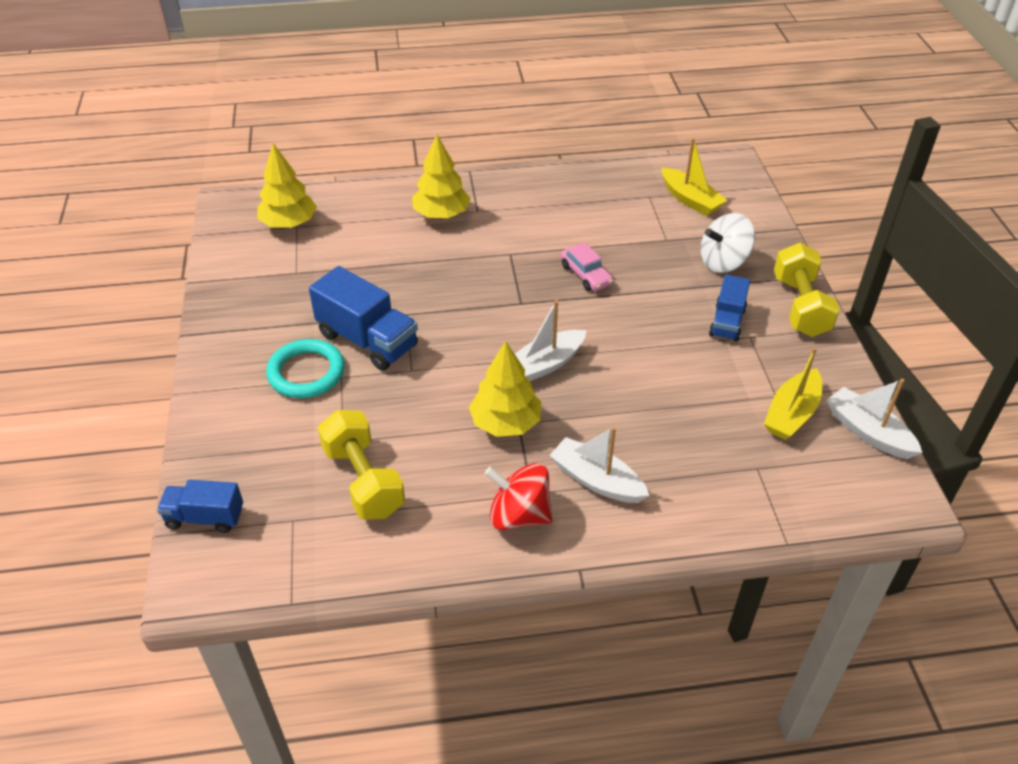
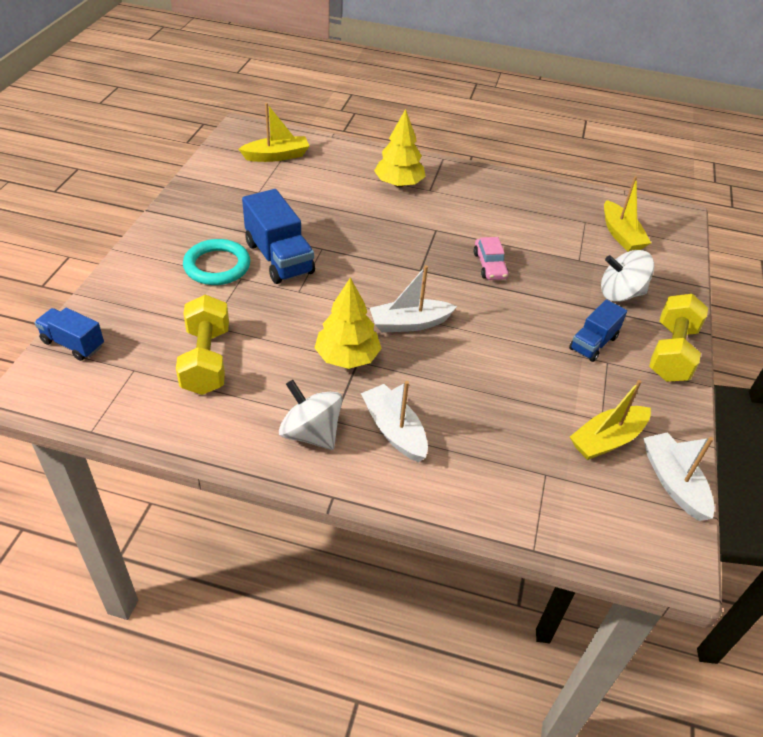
camera: 20 degrees right, 0 degrees up
(289, 223) = (276, 156): yellow tree -> yellow boat
(519, 515) = (311, 433): red spinning top -> white spinning top

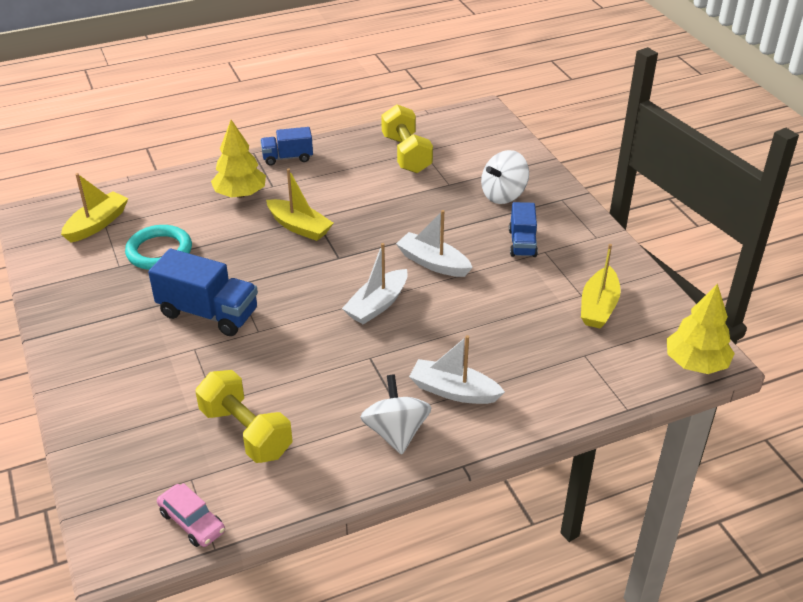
camera: 35 degrees left, 5 degrees down
(73, 344) = (106, 494): blue truck -> blue truck (287, 158)
(217, 266) = (160, 351): turquoise ring -> turquoise ring (159, 251)
(311, 433) = (396, 432): white spinning top -> white spinning top turned 75 degrees clockwise
(347, 357) = (358, 359): yellow tree -> yellow tree (695, 363)
(489, 265) = (388, 224): pink car -> pink car (192, 522)
(621, 235) = (458, 148): yellow boat -> yellow boat (299, 227)
(671, 352) = (578, 220): yellow dumbbell -> yellow dumbbell (406, 154)
(673, 482) = (664, 309): white boat -> white boat (433, 263)

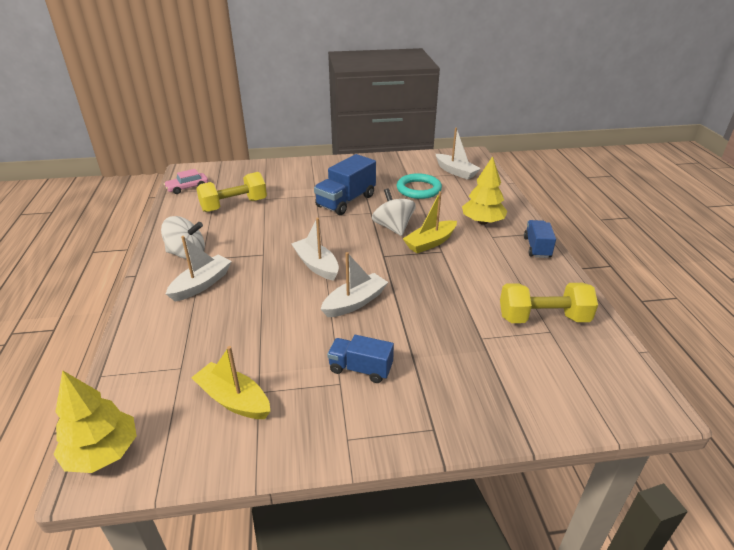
camera: 105 degrees right, 5 degrees down
(97, 224) = (455, 172): yellow boat -> white boat
(503, 195) = (453, 376): white spinning top -> white spinning top (393, 227)

